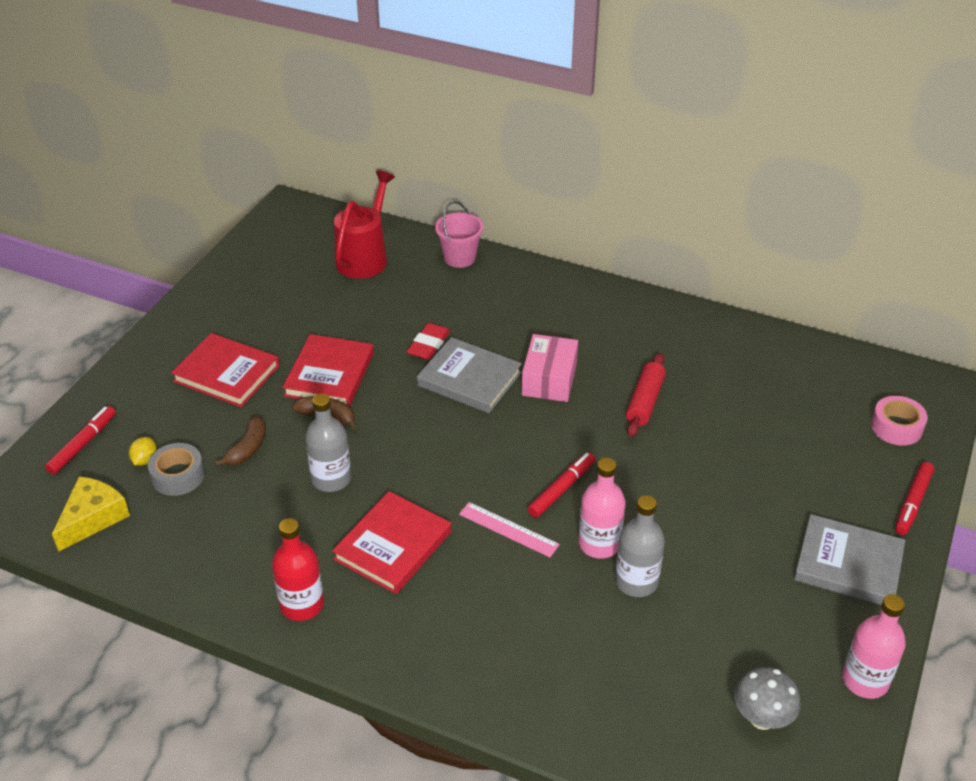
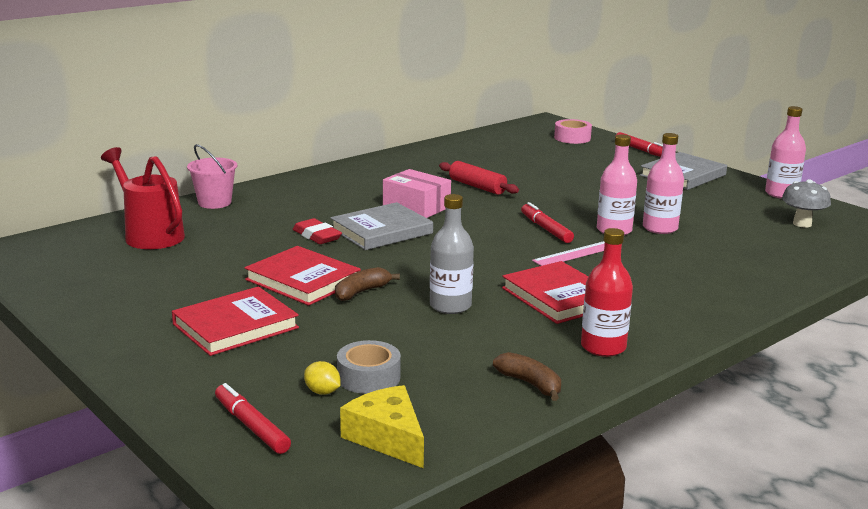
camera: 65 degrees left, 20 degrees down
(247, 449) = (366, 335): brown banana -> brown banana (530, 384)
(636, 581) = (660, 228): grey bottle -> pink bottle

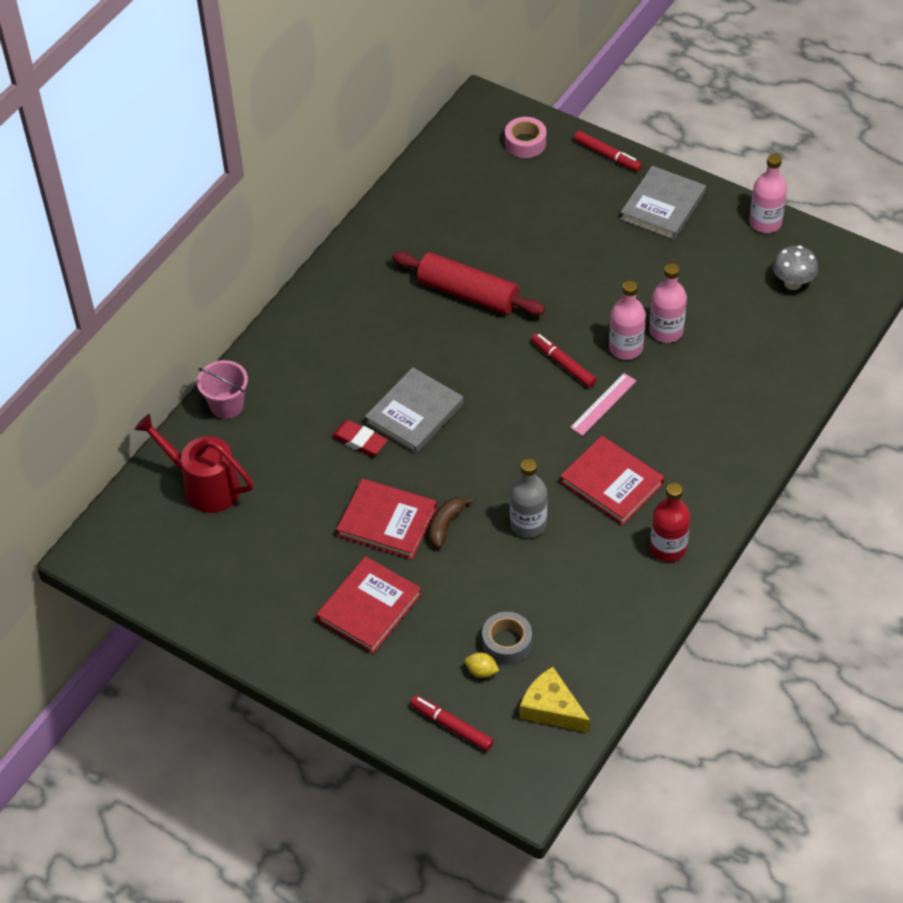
camera: 15 degrees left, 30 degrees up
(416, 207) = (426, 355): pink box -> none
(477, 186) = (467, 293): red rolling pin -> red rolling pin, size x1.53
(530, 384) = (628, 614): brown banana -> none

